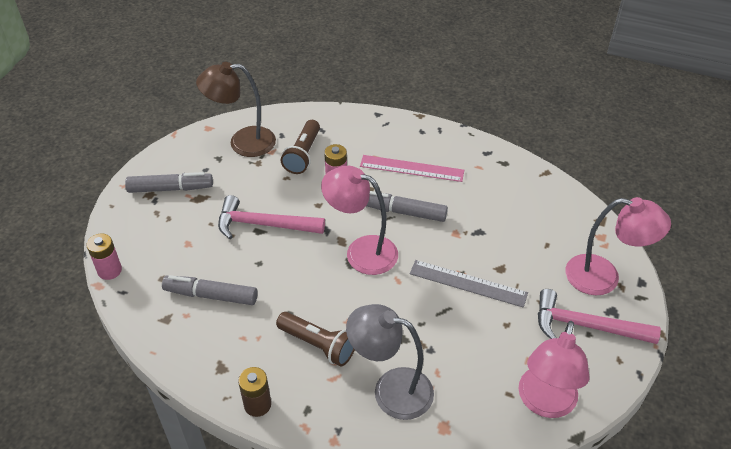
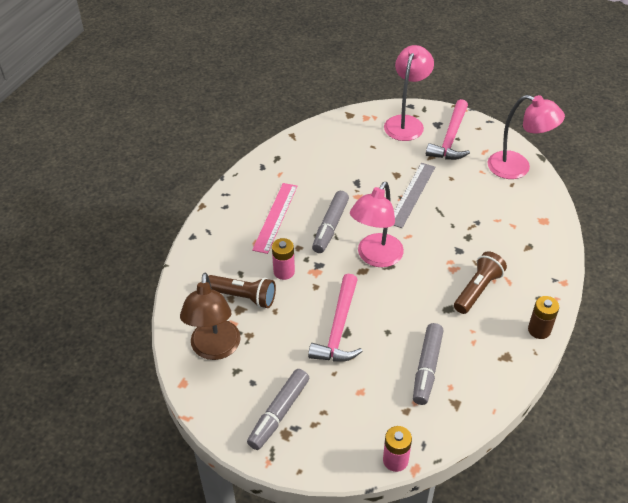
camera: 85 degrees left, 0 degrees up
(170, 188) = (279, 413): grey marker -> grey marker turned 150 degrees counterclockwise
(391, 389) = (515, 247): grey lamp -> none

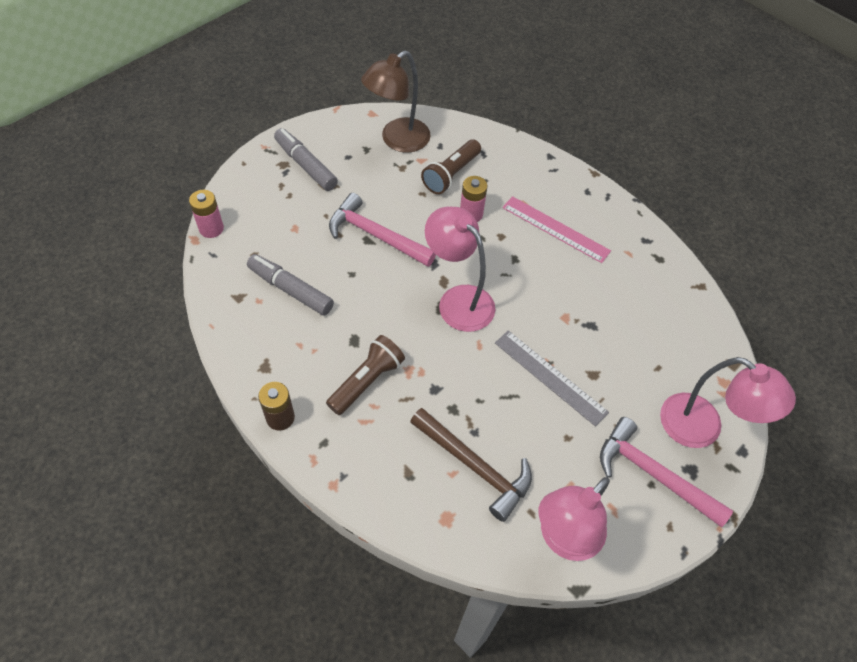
camera: 105 degrees right, 10 degrees up
(215, 349) = (397, 140): brown lamp -> brown lamp turned 60 degrees counterclockwise
(330, 227) = (522, 273): grey marker -> none
(477, 289) = (367, 381): brown flashlight -> brown flashlight turned 105 degrees counterclockwise
(501, 216) = (474, 466): none -> brown hammer

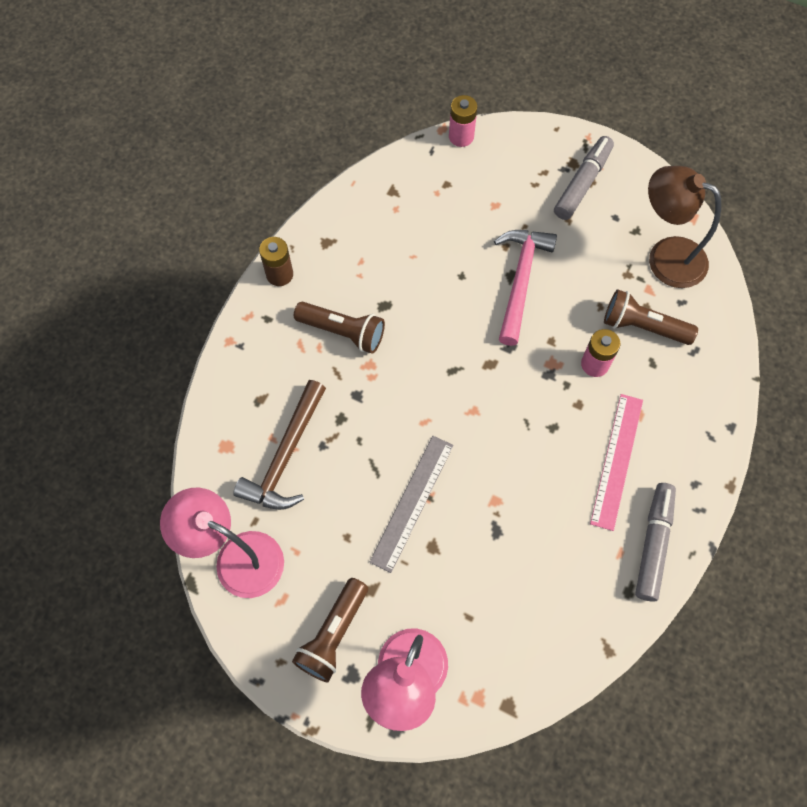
camera: 75 degrees right, 10 degrees up
(290, 289) = (419, 230): grey marker -> grey marker (653, 544)
(458, 300) = (472, 385): pink lamp -> none
(653, 474) = (333, 634): pink hammer -> brown flashlight

